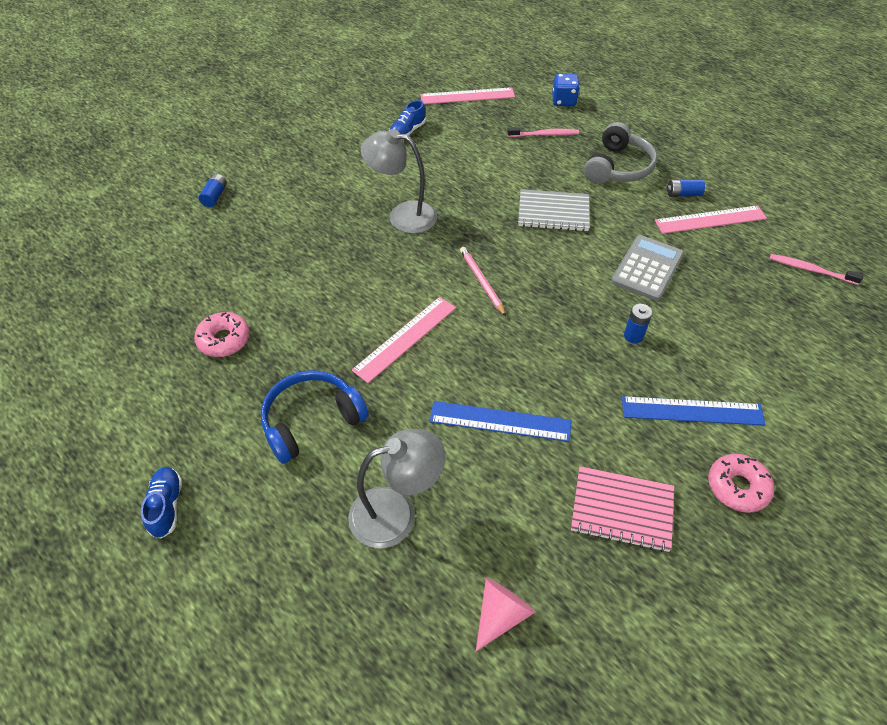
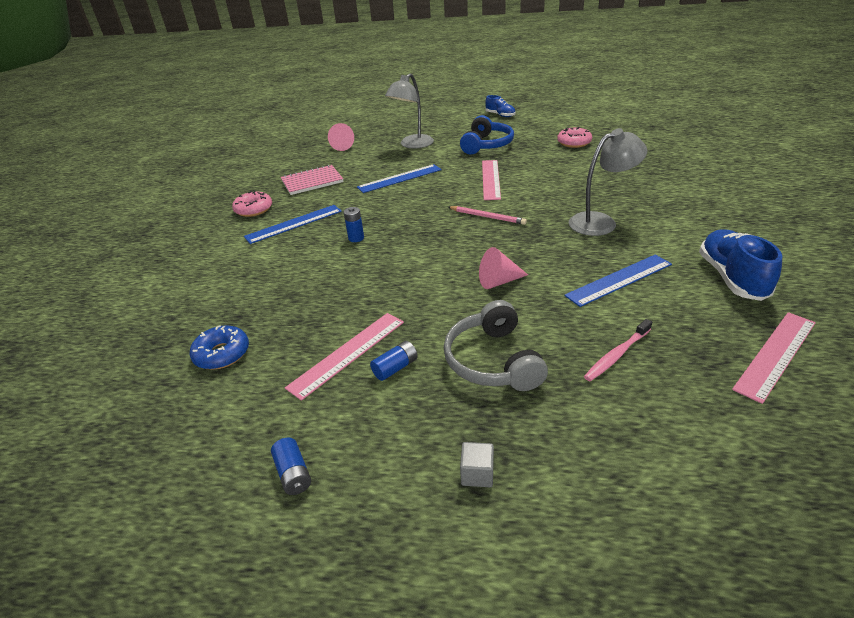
camera: 145 degrees right, 15 degrees down
(215, 196) = (726, 173): blue battery -> blue battery (293, 474)
(407, 132) = (731, 278): blue shoe -> blue shoe, size x1.69
(473, 167) = (619, 280): none -> blue ruler
(553, 212) = (499, 281): grey notebook -> pink cone
(563, 101) = (674, 426): blue dice -> none
(647, 268) = (378, 280): grey calculator -> none
(677, 130) = (477, 474): none -> grey cube
(810, 270) = (222, 354): pink toothbrush -> blue donut

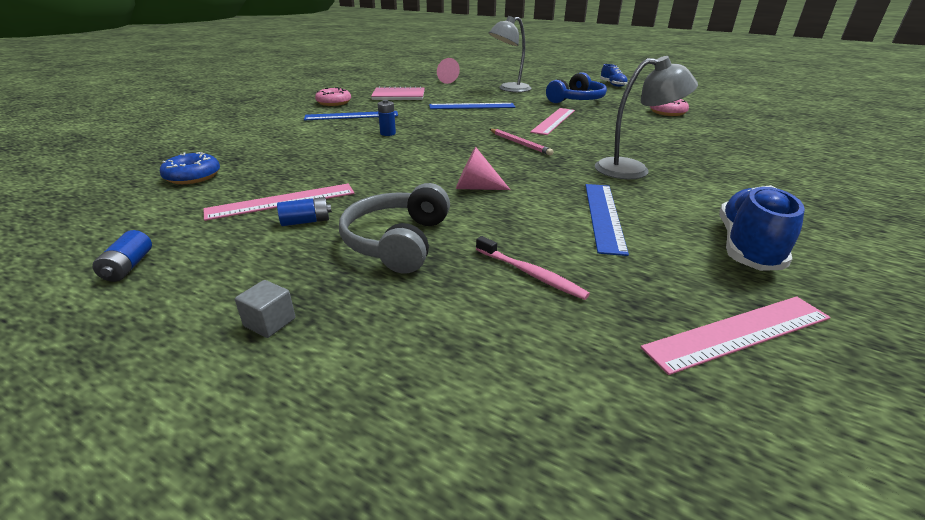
camera: 20 degrees right, 5 degrees down
(616, 355) = (531, 274): pink toothbrush -> pink toothbrush turned 120 degrees counterclockwise
(619, 280) = (603, 216): blue ruler -> blue ruler turned 75 degrees counterclockwise

